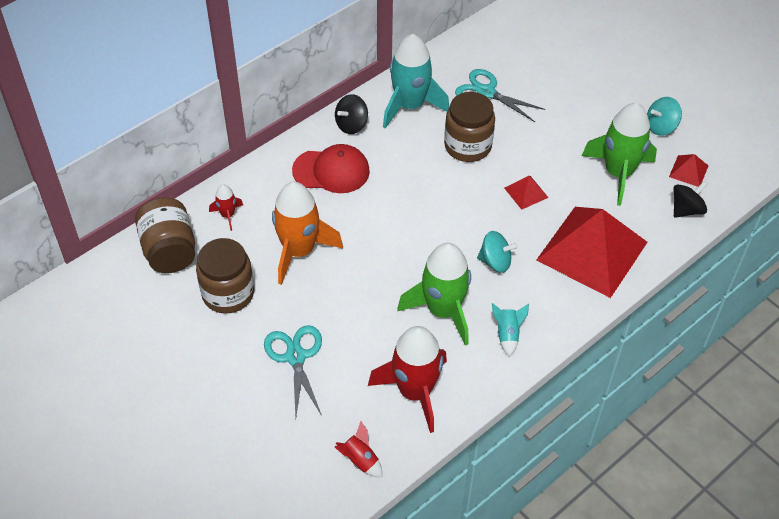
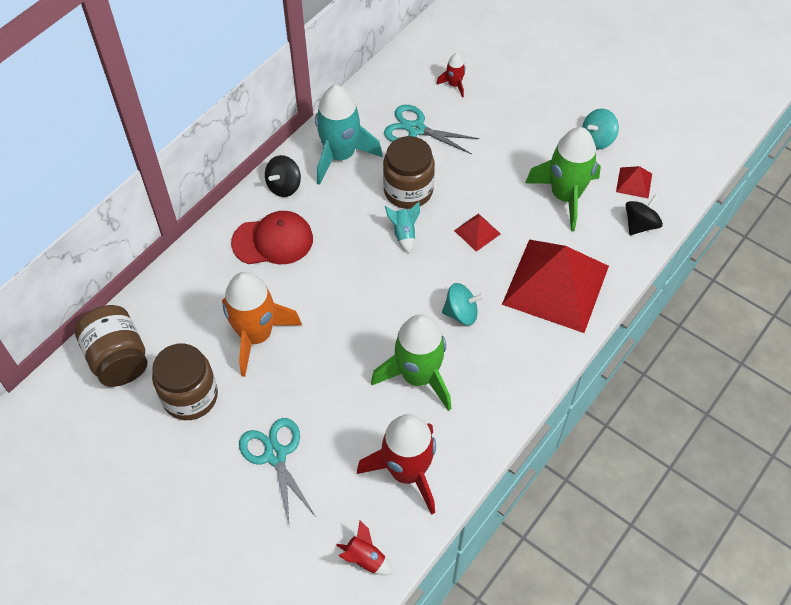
camera: 10 degrees left, 5 degrees up
(228, 215) = (173, 308): red rocket -> red rocket (454, 85)
(507, 334) = (489, 391): turquoise rocket -> turquoise rocket (404, 234)

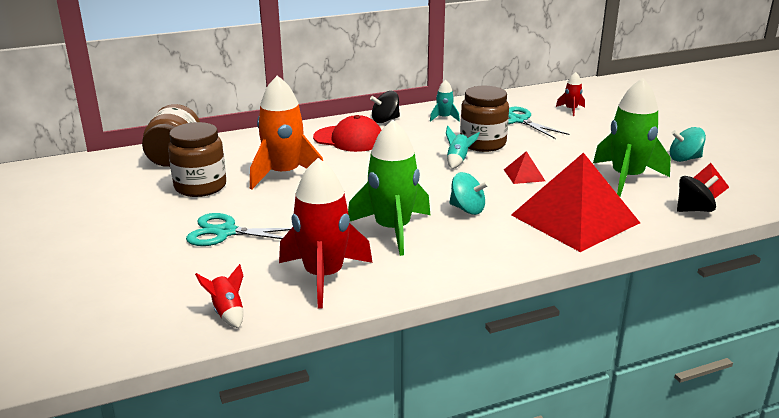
camera: 30 degrees right, 30 degrees down
(275, 455) = (226, 232): turquoise scissors -> turquoise scissors turned 90 degrees counterclockwise
(341, 155) = (444, 118): turquoise rocket -> turquoise rocket, size x0.46

